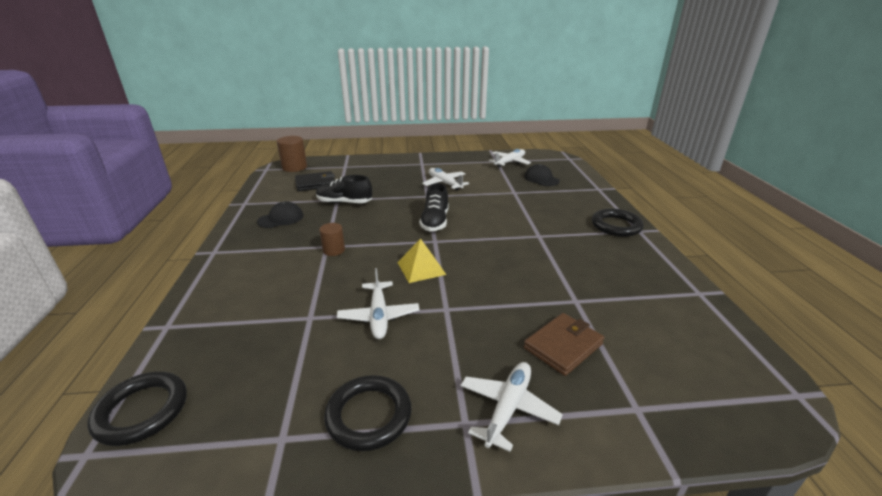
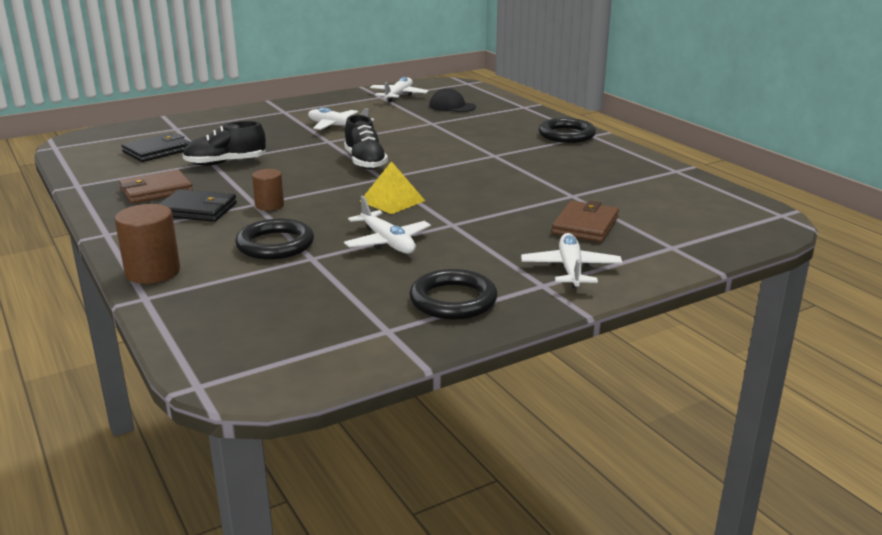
camera: 25 degrees left, 5 degrees down
(142, 411) = (215, 351): black ring -> black ring (275, 245)
(281, 218) = (156, 190): black cap -> brown wallet
(286, 243) = (197, 210): none -> black wallet
(294, 167) = (99, 139): brown cylinder -> brown cylinder (153, 272)

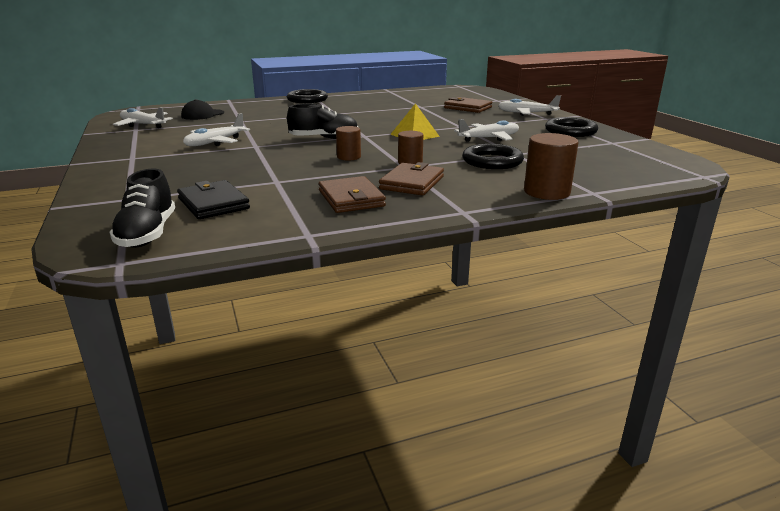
camera: 80 degrees left, 0 degrees up
(197, 210) = (412, 183): black wallet -> brown wallet
(225, 163) = (286, 176): black shoe -> black shoe (147, 233)
(290, 178) = (349, 157): none -> brown cylinder

